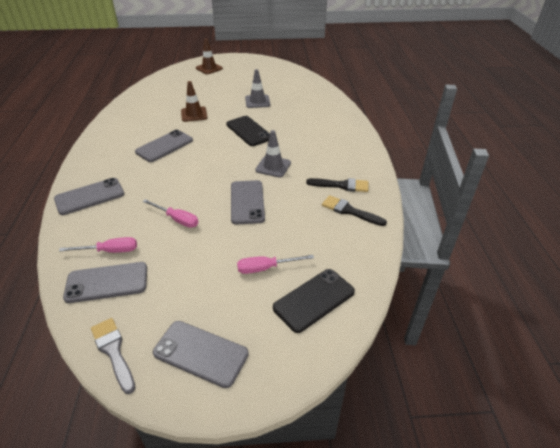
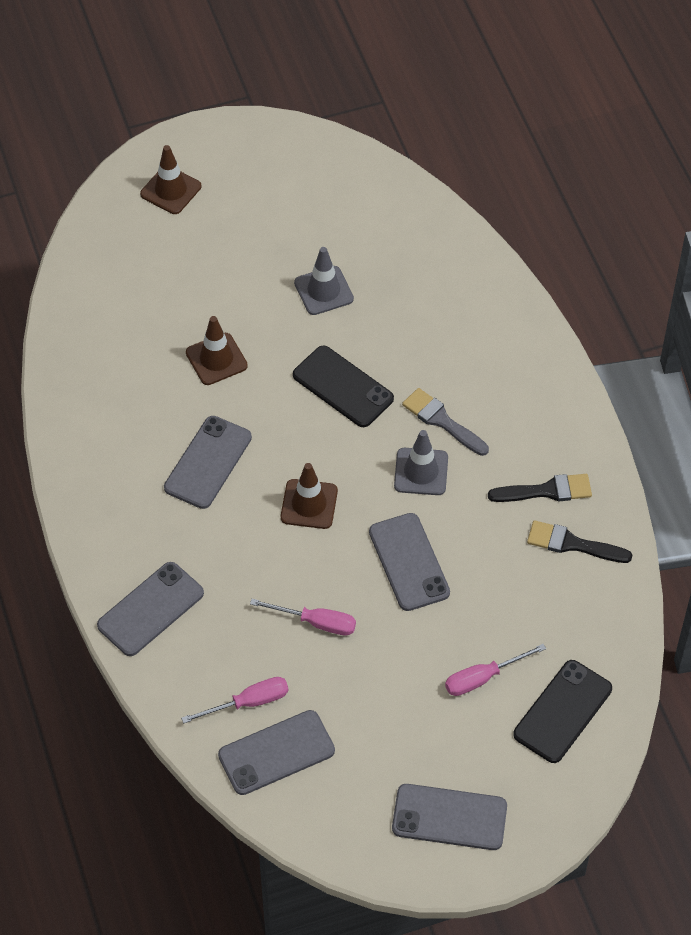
camera: 15 degrees left, 15 degrees up
(113, 351) = (343, 841): grey brush -> grey brush (442, 421)
(205, 169) = (309, 504): none -> brown traffic cone

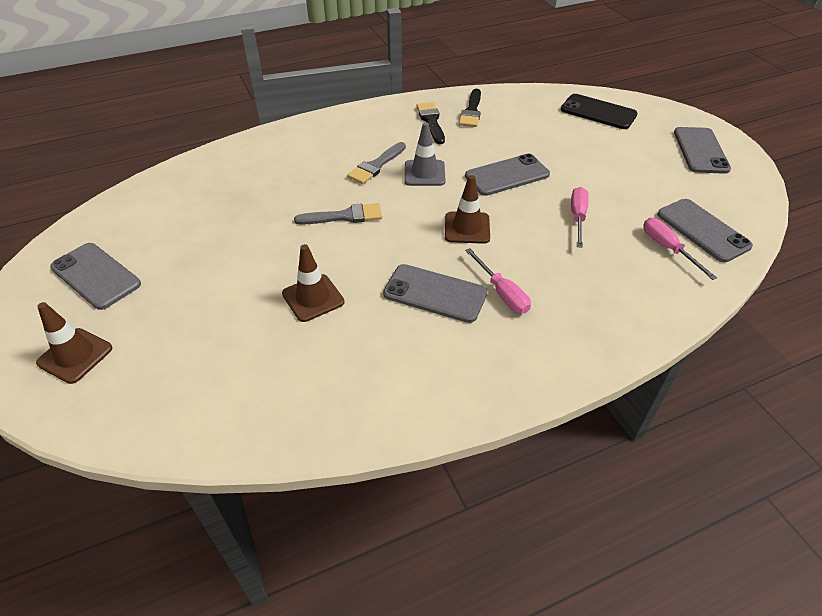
camera: 95 degrees left, 10 degrees down
(150, 609) = (607, 319): grey phone -> grey phone (96, 276)
(323, 291) = (238, 233): grey traffic cone -> none
(343, 387) = (345, 216): black phone -> grey brush
(483, 678) = (588, 141): pink screwdriver -> pink screwdriver (502, 293)

